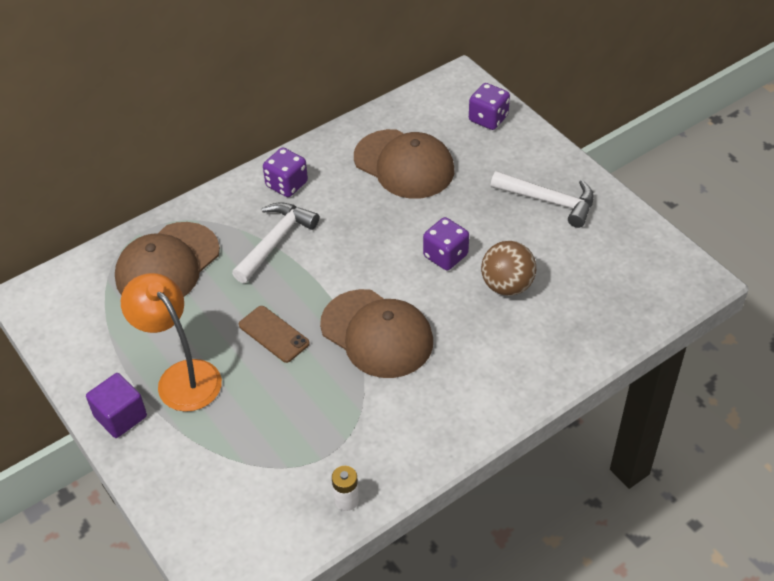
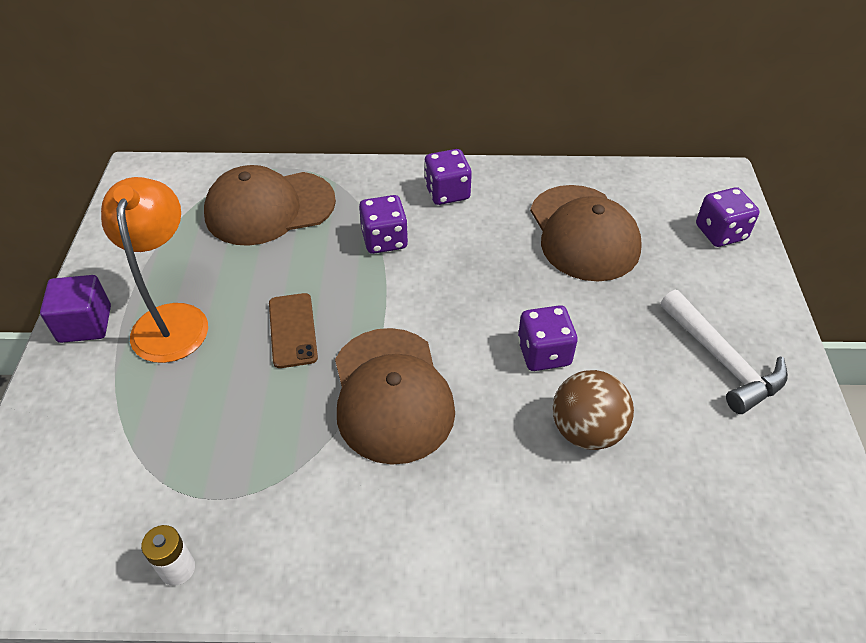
camera: 35 degrees right, 0 degrees up
(275, 241) = (384, 240): white hammer -> purple dice

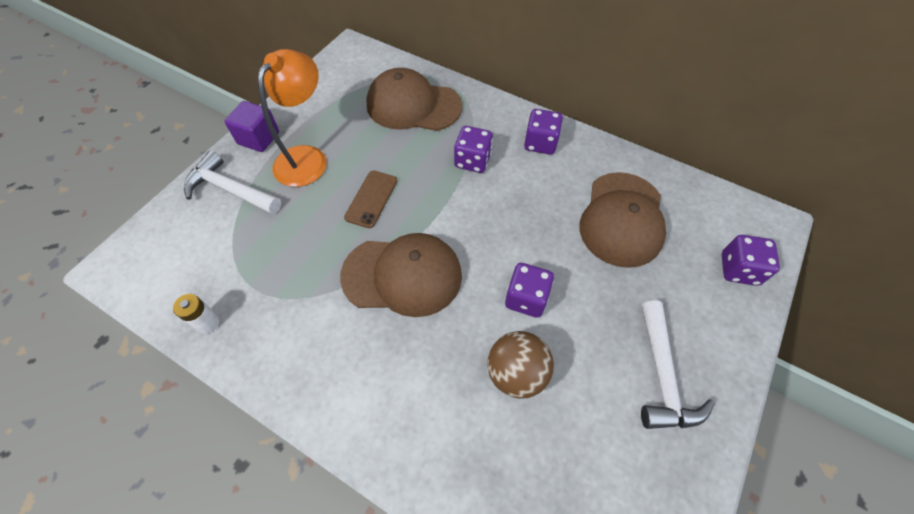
camera: 30 degrees right, 10 degrees up
(90, 401) = (230, 189): none -> white hammer
(391, 394) = (402, 275): brown cap -> brown cap turned 105 degrees counterclockwise

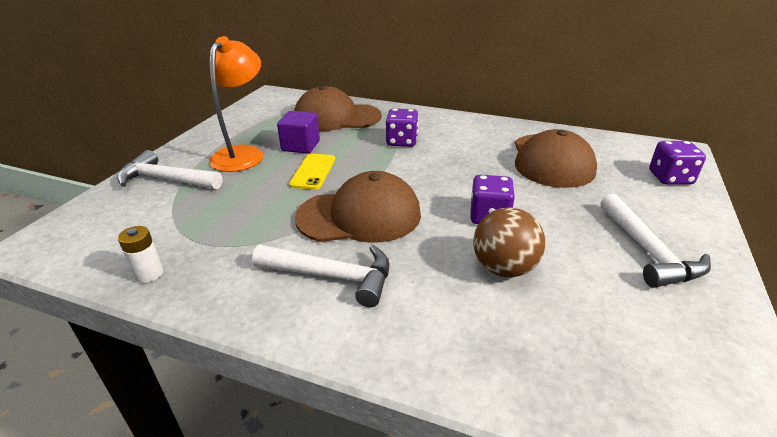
camera: 10 degrees left, 25 degrees down
(258, 138) = (192, 147): purple cube -> purple cube (301, 146)
(361, 355) = (332, 276): none -> white hammer
(371, 199) = (313, 171): brown phone -> yellow phone
(540, 143) = (458, 127): purple dice -> none

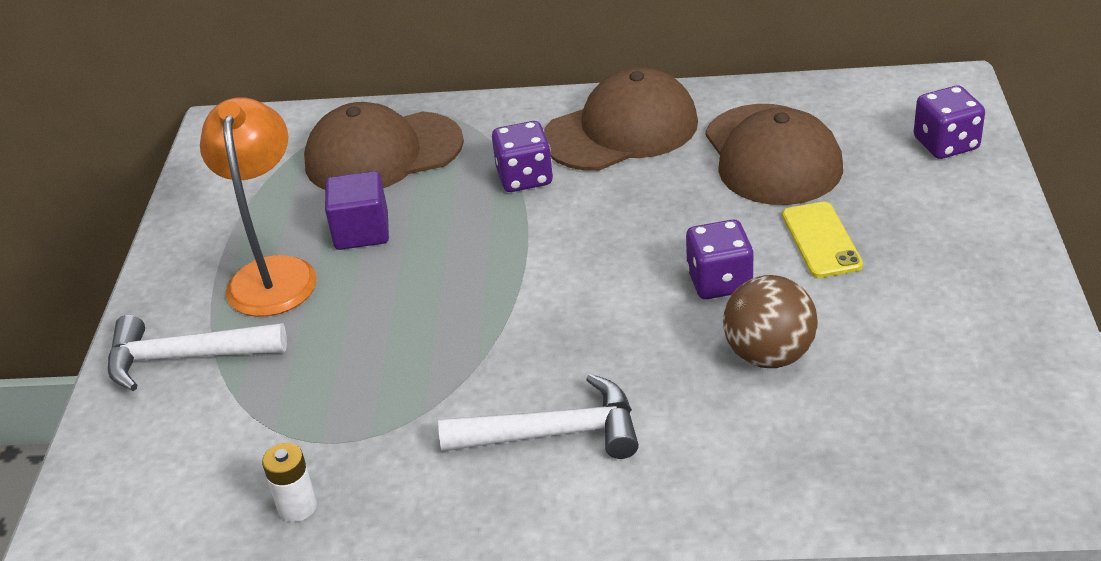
camera: 15 degrees left, 5 degrees up
(313, 171) = (417, 276): yellow phone -> yellow phone (821, 240)
(359, 216) = (536, 333): brown cap -> brown cap (621, 130)
(647, 251) = (939, 277): white hammer -> none

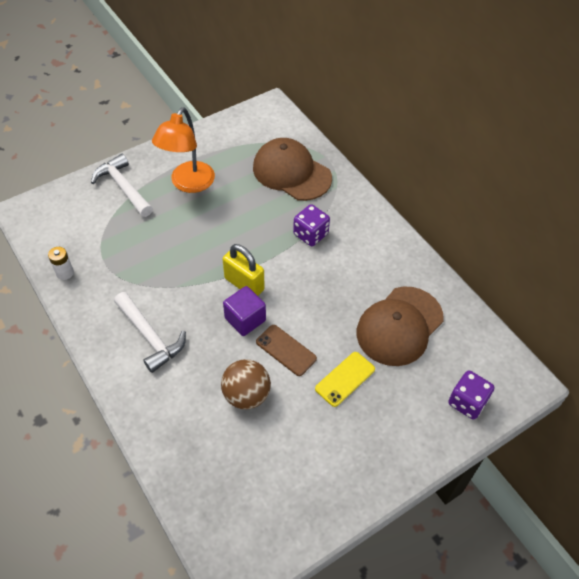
camera: 50 degrees right, 15 degrees up
(273, 273) = (188, 184): orange lamp -> orange lamp turned 150 degrees clockwise
(361, 231) = (233, 197): purple cube -> purple cube (245, 319)
(550, 282) = (244, 284): none -> yellow padlock
(621, 130) = (374, 252): brown cap -> none
(719, 282) = (286, 350): purple dice -> brown phone

